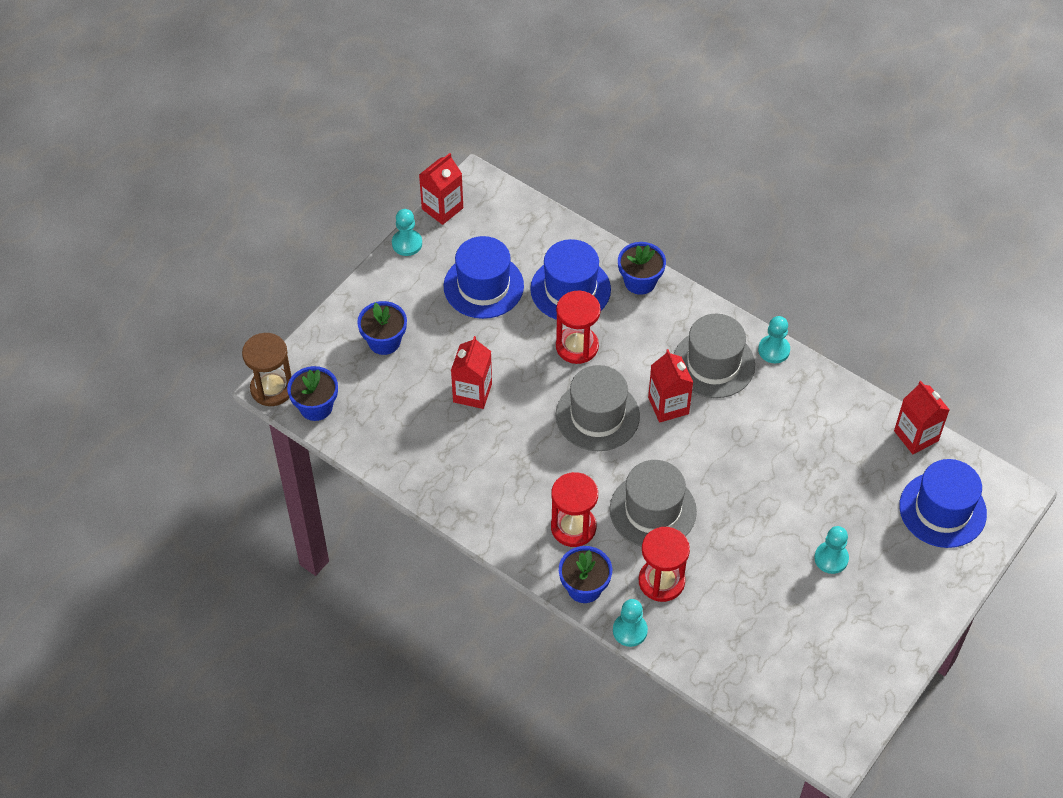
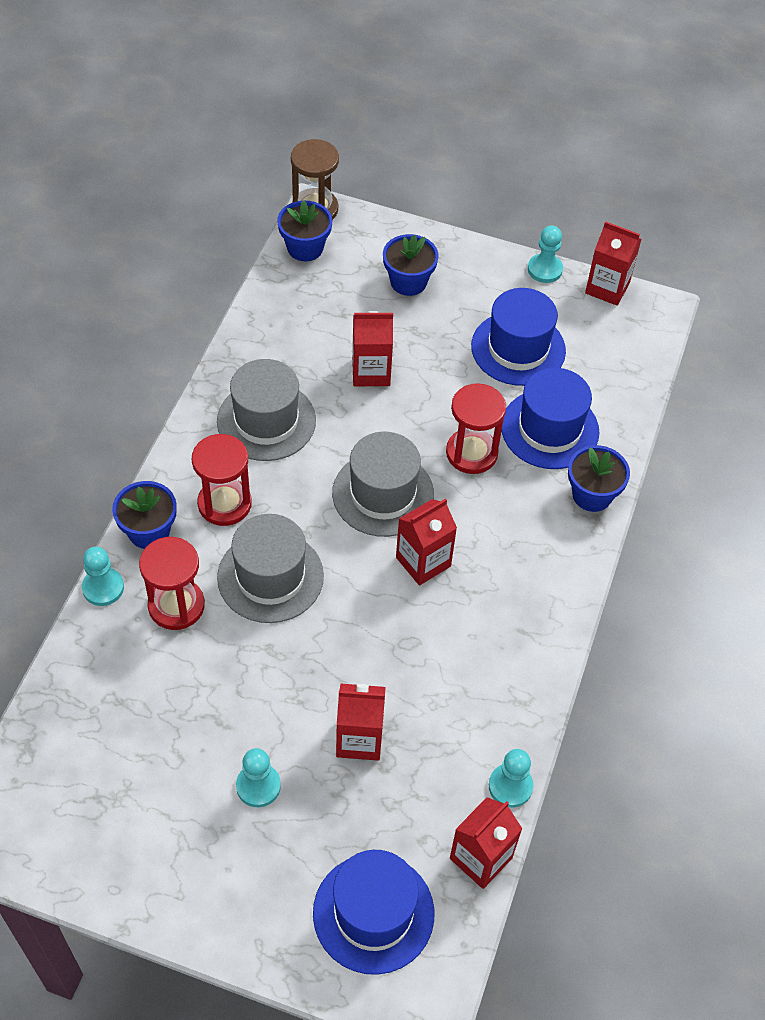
camera: 70 degrees right, 0 degrees up
(713, 364) = (502, 597): grey hat -> grey hat (266, 421)
(774, 350) = (550, 659): turquoise pawn -> turquoise pawn (510, 786)
(808, 485) = (359, 739): none -> red carton

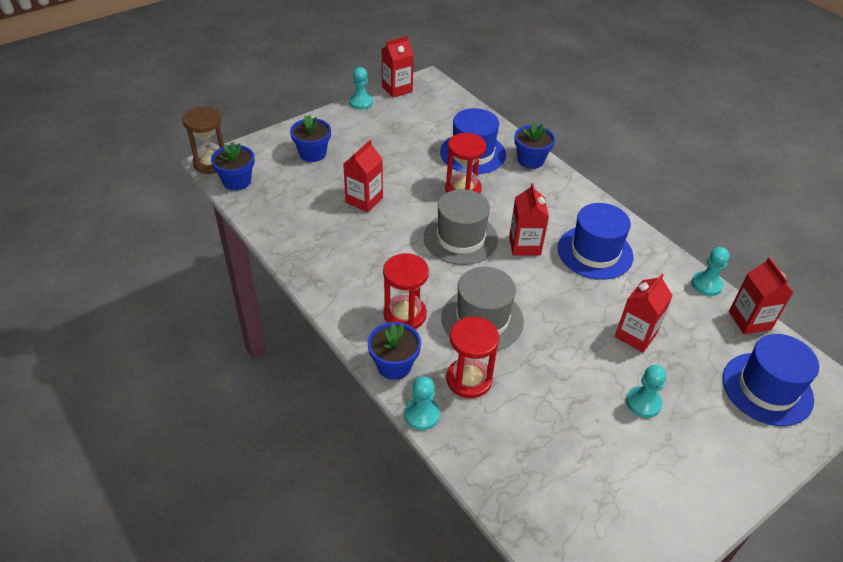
camera: 55 degrees left, 10 degrees down
(266, 421) = (356, 263): grey hat -> none
(518, 348) = (406, 137): blue hat -> blue hat (595, 252)

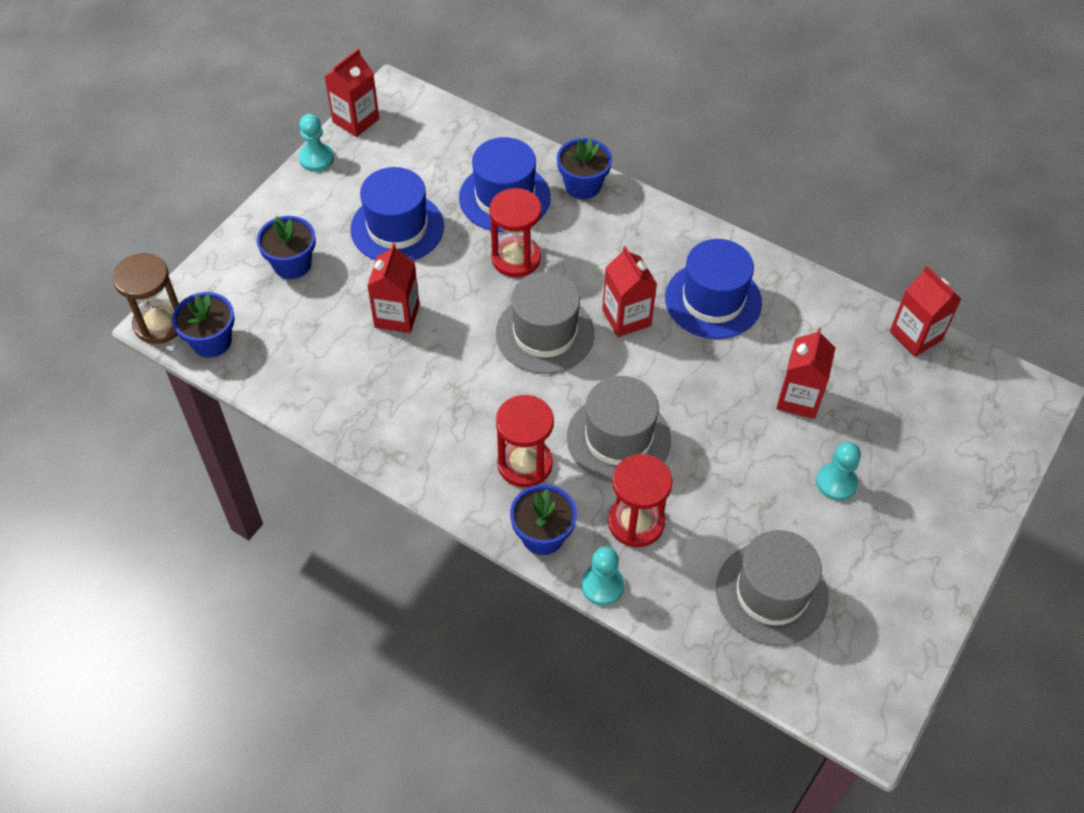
camera: 20 degrees left, 10 degrees up
(555, 466) = (771, 593): none -> grey hat
(706, 284) = (854, 303): turquoise pawn -> none
(767, 389) = (959, 418): blue hat -> blue hat (397, 228)

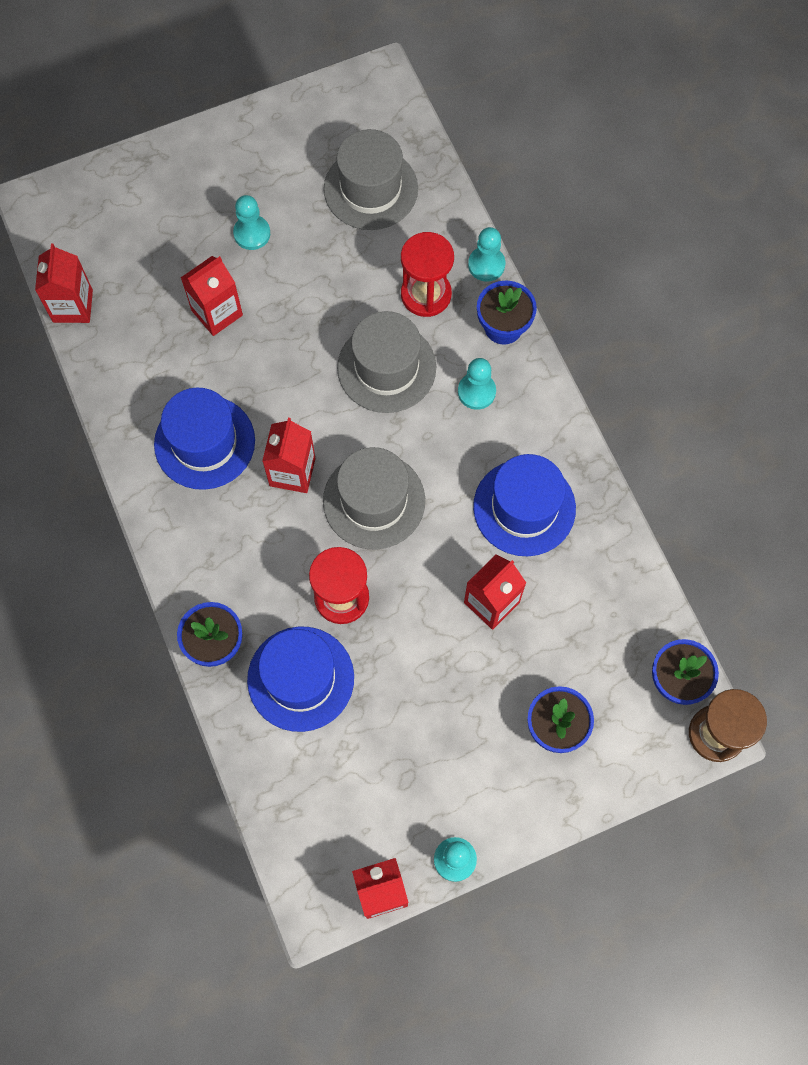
camera: 145 degrees left, 15 degrees up
(397, 228) = (428, 708): blue hat -> blue hat (524, 507)
(525, 464) = (476, 392): red hourglass -> turquoise pawn

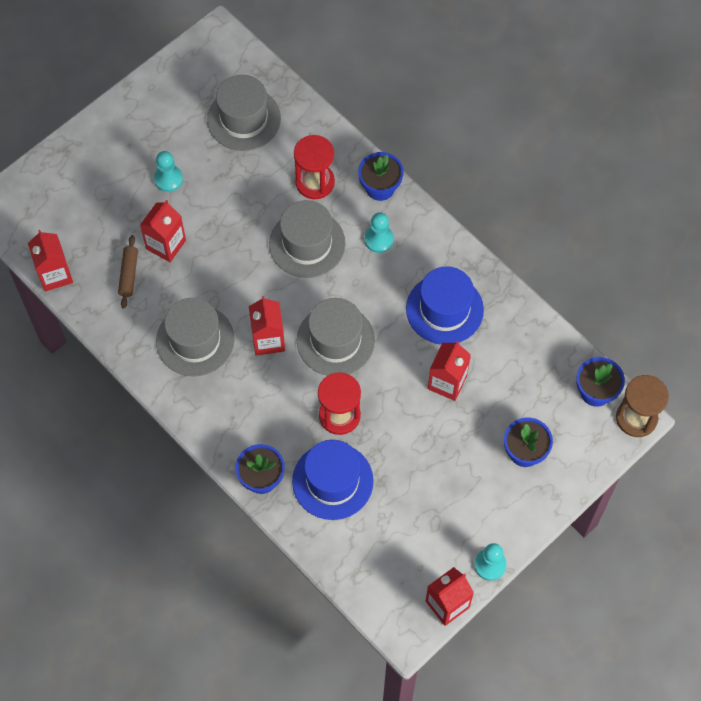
camera: 20 degrees left, 5 degrees down
(159, 334) = (129, 274): none -> brown rolling pin
(204, 442) = (195, 340): blue hat -> grey hat
(486, 265) = (350, 147): turquoise pawn -> none

